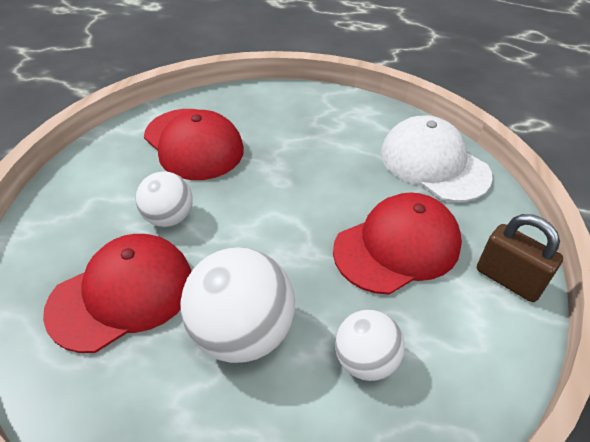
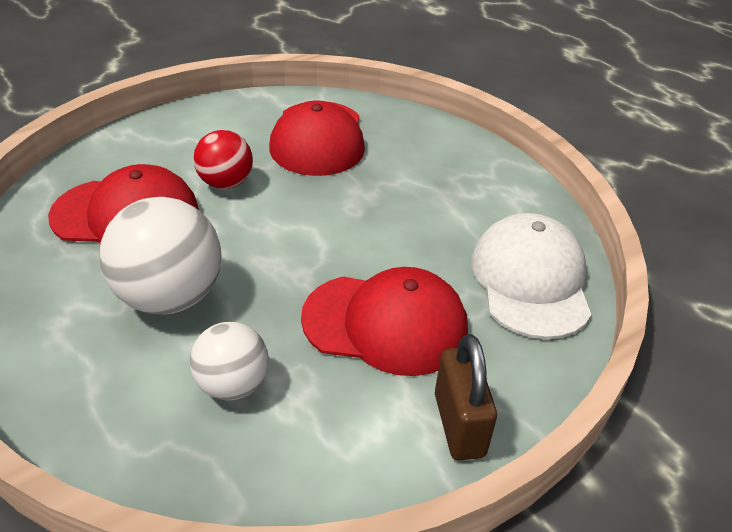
camera: 40 degrees right, 5 degrees down
(168, 217) = (225, 183): white ball -> red ball

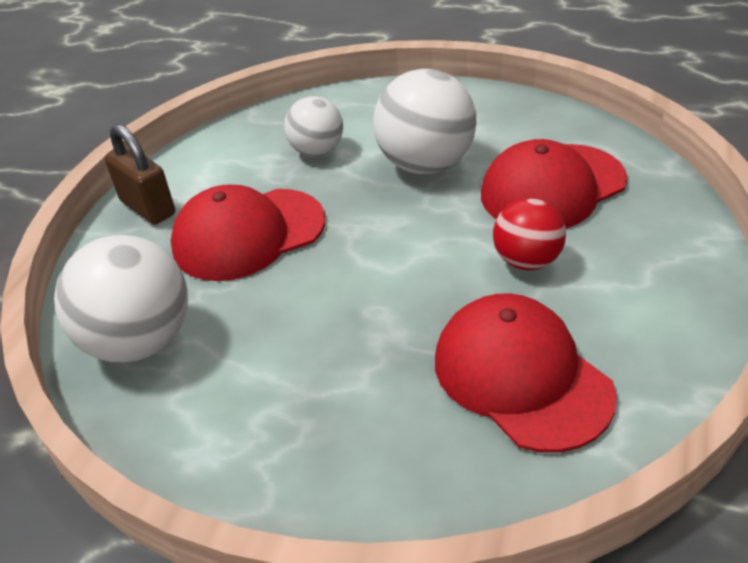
camera: 150 degrees right, 0 degrees up
(530, 280) = (140, 341): white cap -> white ball

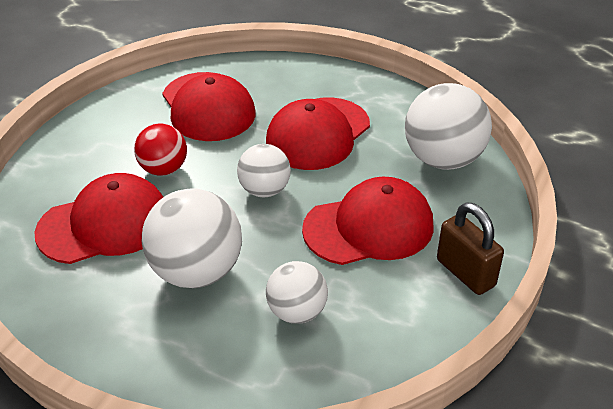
camera: 175 degrees left, 0 degrees up
(326, 354) = (318, 134): none -> red cap
(382, 256) = (264, 190): none -> white ball

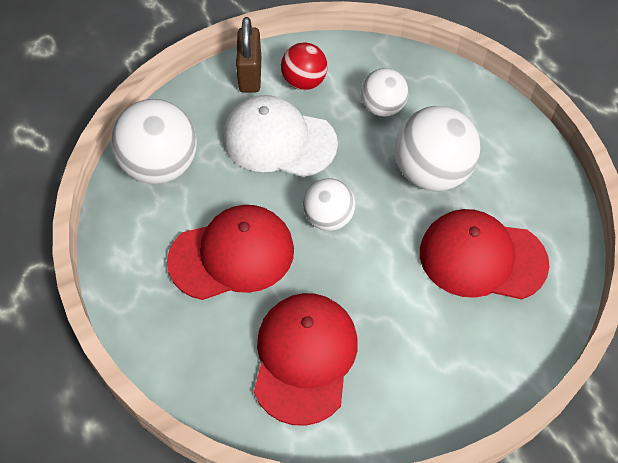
camera: 145 degrees left, 15 degrees up
(163, 169) = (399, 294): red ball -> red ball (304, 82)
(369, 227) = (279, 140): red cap -> white cap

